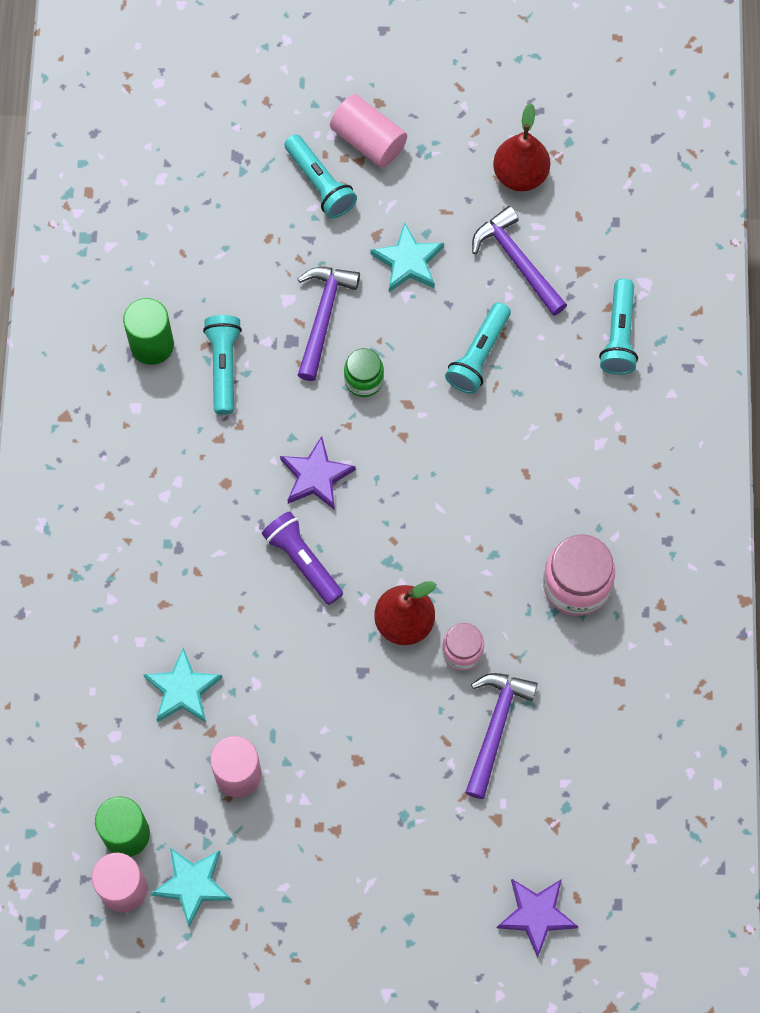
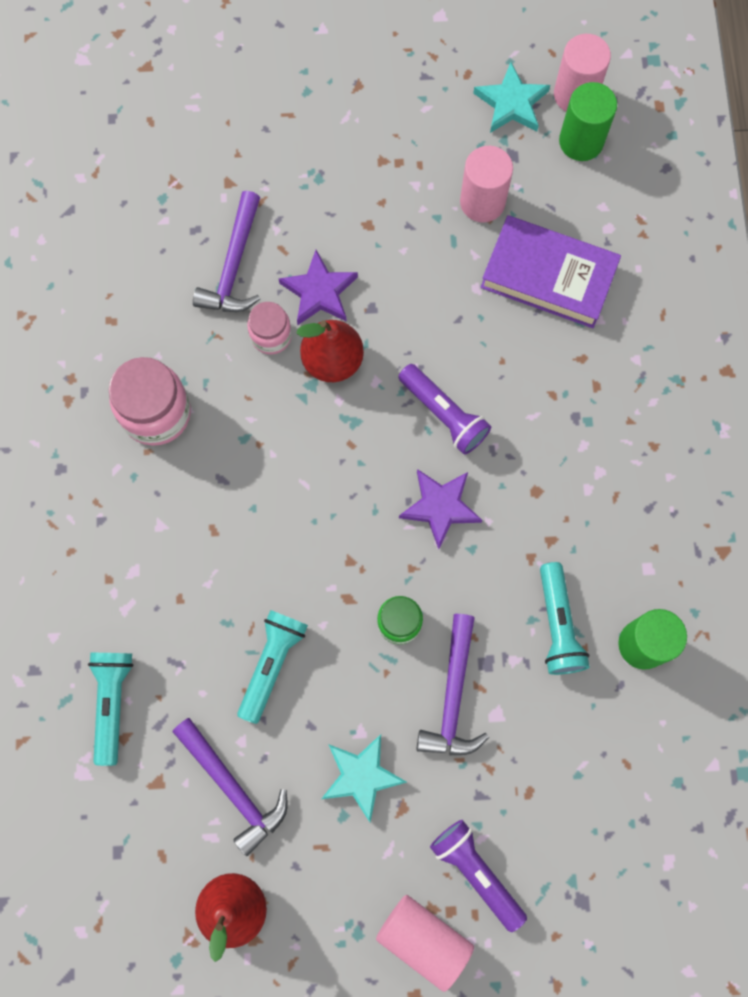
camera: 175 degrees right, 5 degrees up
(182, 690) = (548, 276): turquoise star -> purple book
(320, 183) = (476, 872): turquoise flashlight -> purple flashlight
(536, 915) = (187, 103): purple star -> purple star (319, 292)

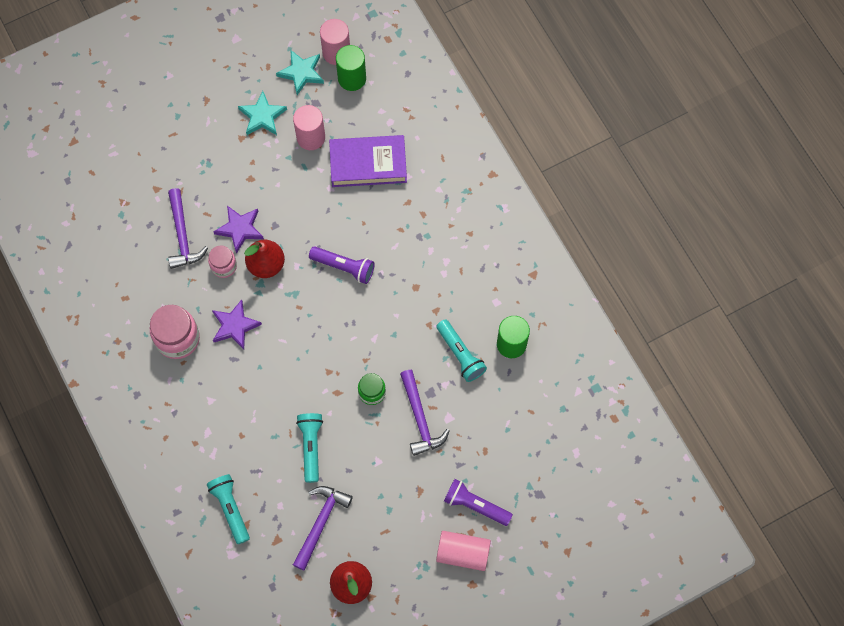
camera: 25 degrees left, 5 degrees down
(233, 788) = (321, 523): purple hammer -> purple hammer turned 90 degrees counterclockwise
(361, 776) = (389, 484): turquoise star -> turquoise star (262, 116)
(440, 507) = (366, 319): purple star -> purple star (235, 326)

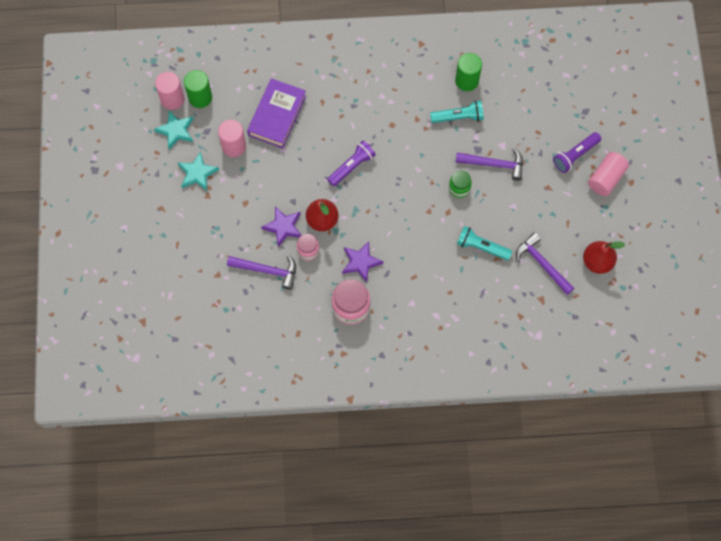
camera: 65 degrees left, 0 degrees up
(230, 509) = (503, 322): turquoise flashlight -> none

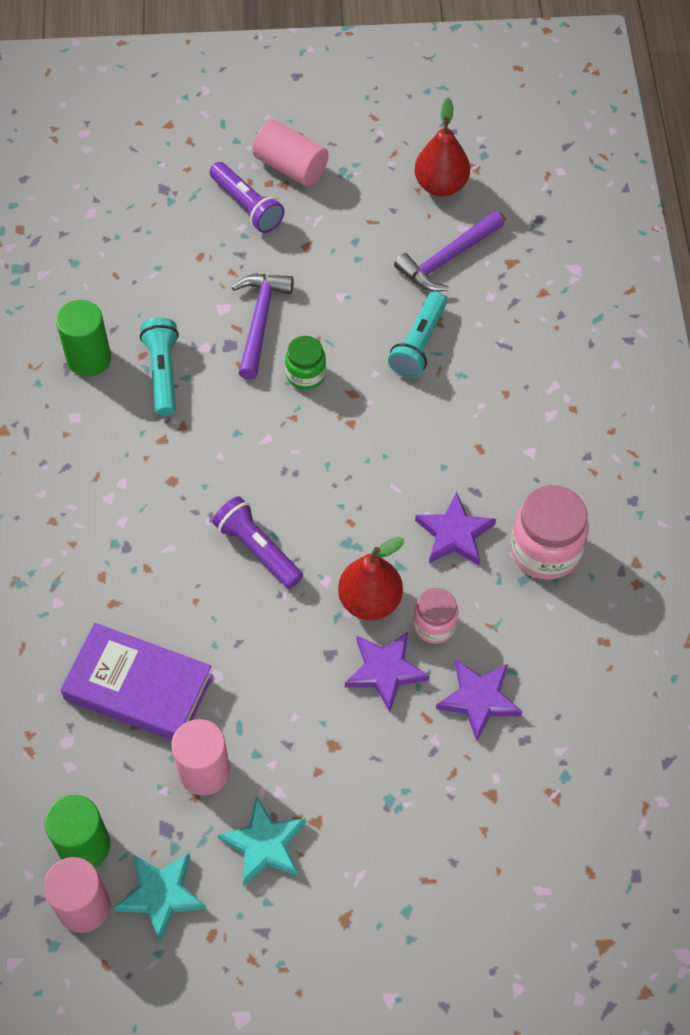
camera: 90 degrees left, 10 degrees down
(267, 270) = (479, 699): purple hammer -> purple star

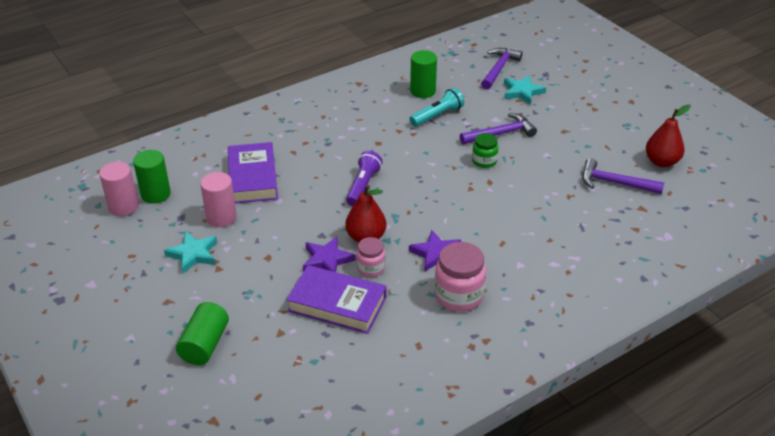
camera: 60 degrees right, 20 degrees down
(108, 235) = (499, 69): none -> purple hammer
(161, 895) = (144, 229): turquoise star -> turquoise star (522, 92)
(247, 206) = (566, 102): purple flashlight -> none
(291, 167) = (608, 107): pink cylinder -> none
(419, 344) = (546, 194): turquoise flashlight -> none
(461, 901) = (204, 344): none -> green cylinder
(479, 699) = (337, 304): purple star -> purple book

